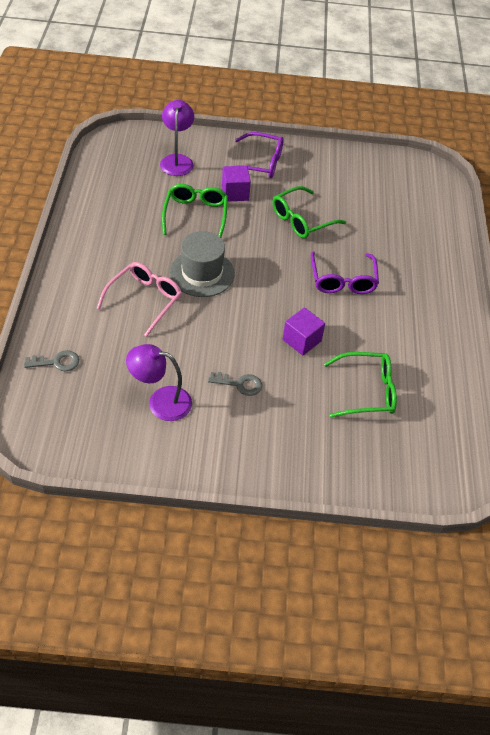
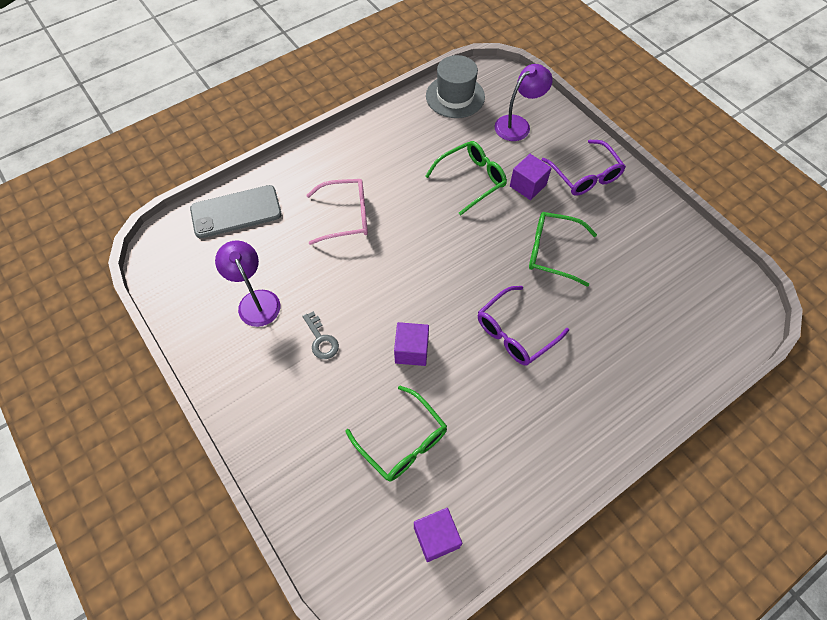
camera: 55 degrees right, 10 degrees up
(57, 362) = (236, 212): grey key -> grey phone
(202, 273) = (412, 230): grey hat -> grey hat (455, 96)
(450, 418) = (436, 537): none -> purple cube

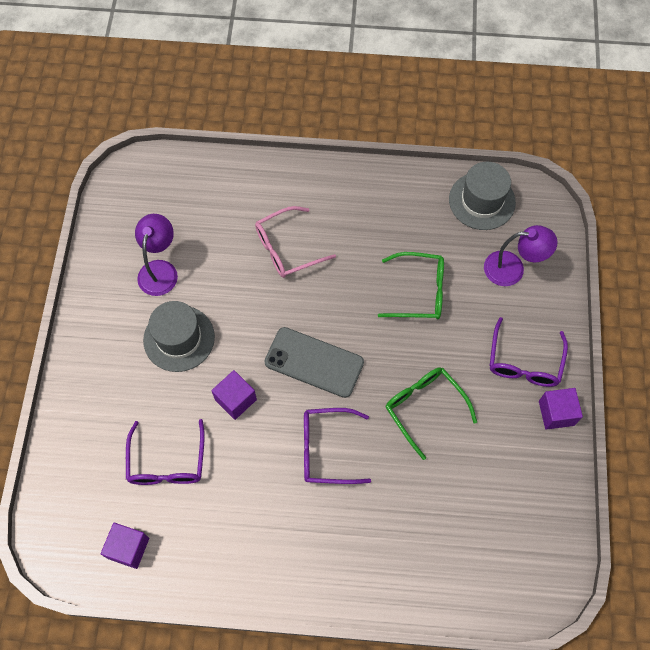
camera: 40 degrees right, 5 degrees up
(236, 212) = (207, 182): grey phone -> grey phone (314, 362)
(321, 340) = (179, 338): grey key -> grey hat
(346, 216) = (287, 249): pink glasses -> pink glasses turned 120 degrees clockwise
(403, 441) = (167, 463): green glasses -> purple glasses
(527, 185) = (463, 333): purple cube -> purple cube (556, 413)

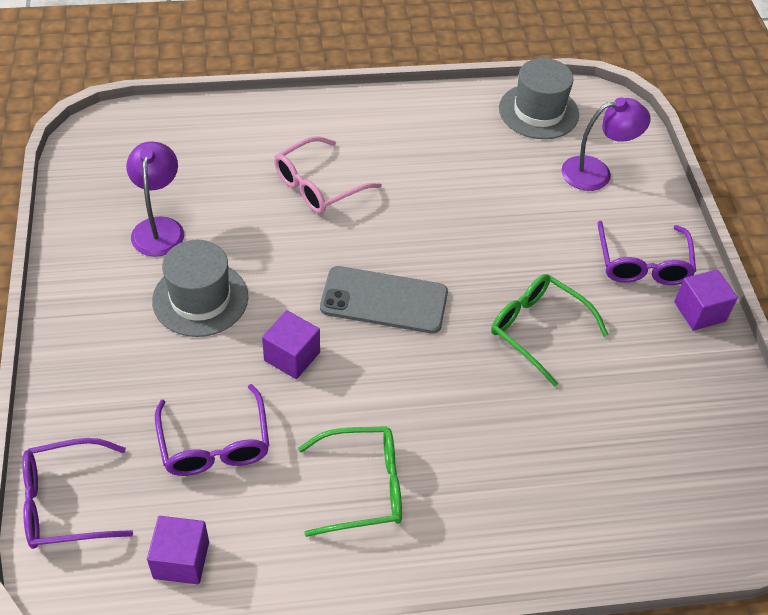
camera: 15 degrees left, 15 degrees down
(326, 449) = (426, 395): purple glasses -> purple glasses (65, 503)
(419, 292) = (494, 209): green glasses -> green glasses (363, 487)

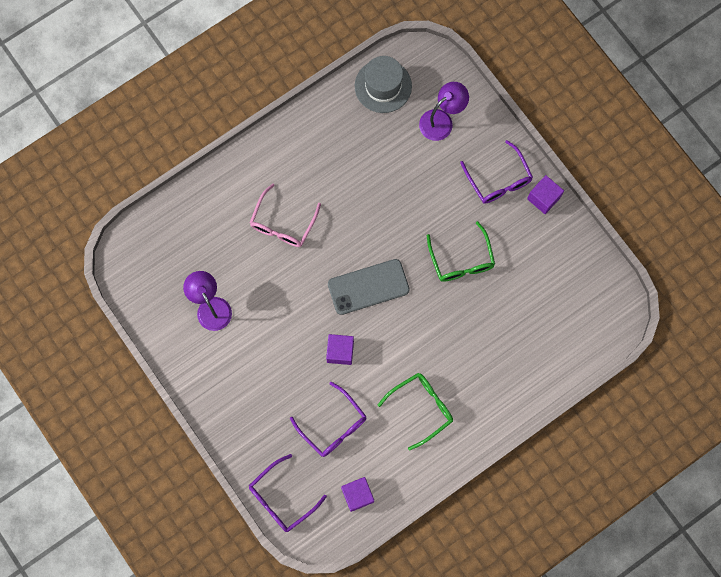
camera: 25 degrees left, 25 degrees up
(200, 299) = (267, 342): grey hat -> none
(537, 329) = (461, 260): green glasses -> green glasses turned 120 degrees counterclockwise

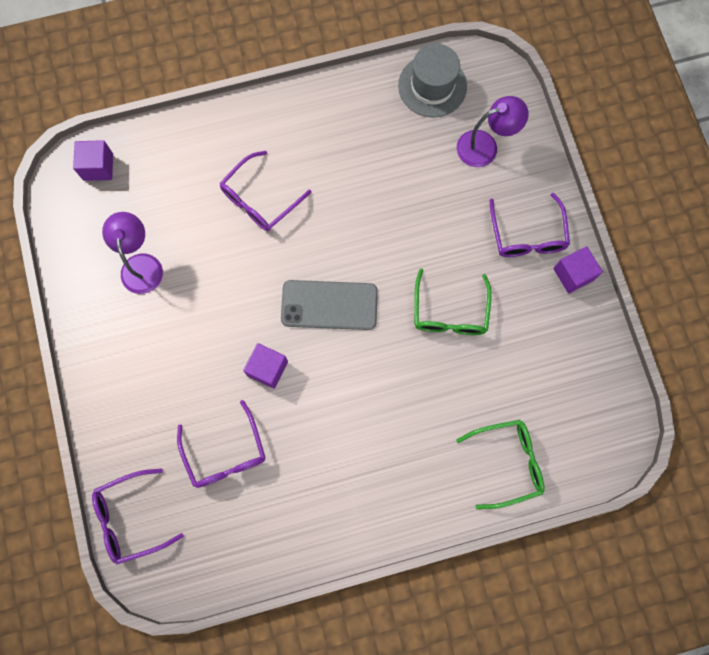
camera: 20 degrees right, 0 degrees up
(283, 224) = (259, 199): pink glasses -> purple glasses
(357, 495) = (221, 548): purple cube -> purple cube (98, 167)
(421, 408) = (337, 470): green glasses -> green glasses (508, 462)

